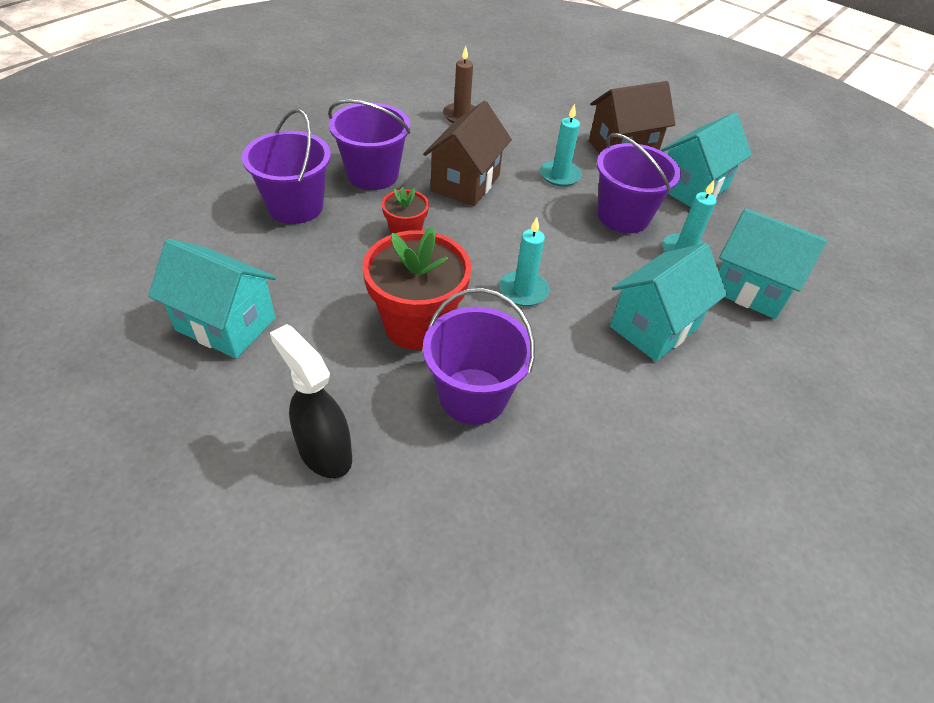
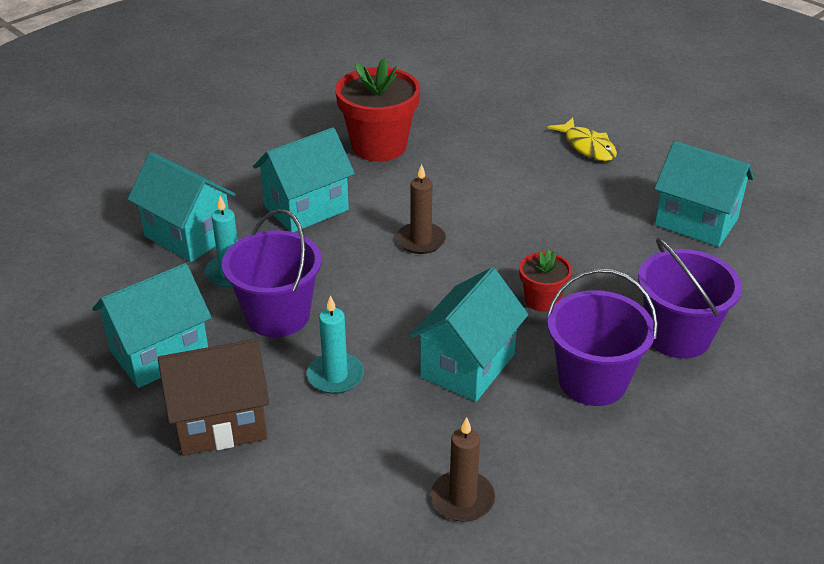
camera: 170 degrees left, 10 degrees down
(324, 452) = (587, 147): black spray bottle -> yellow fish
(417, 325) = (525, 216): red flower pot -> red flower pot (379, 146)
(465, 183) = (467, 366): brown house -> turquoise house
(473, 396) = (479, 170): purple bucket -> none
(523, 290) = (421, 240): turquoise candle -> brown candle

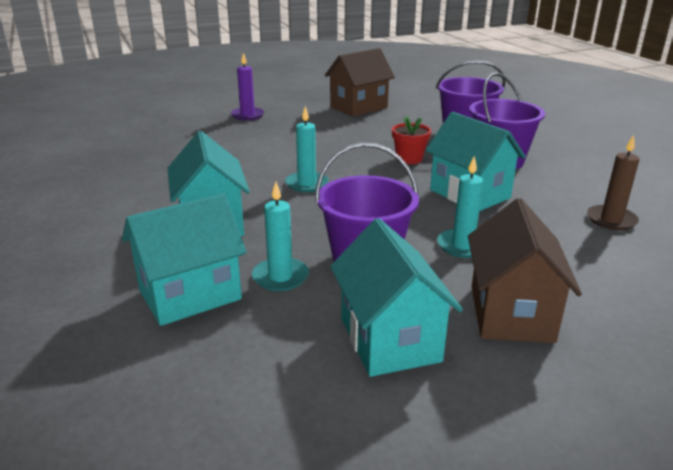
camera: 70 degrees left, 10 degrees down
(379, 146) = (153, 177): red flower pot -> none
(421, 240) = (307, 184): brown candle -> turquoise candle
(587, 147) = (247, 115): yellow fish -> purple candle
(696, 222) = (358, 107): turquoise house -> brown house

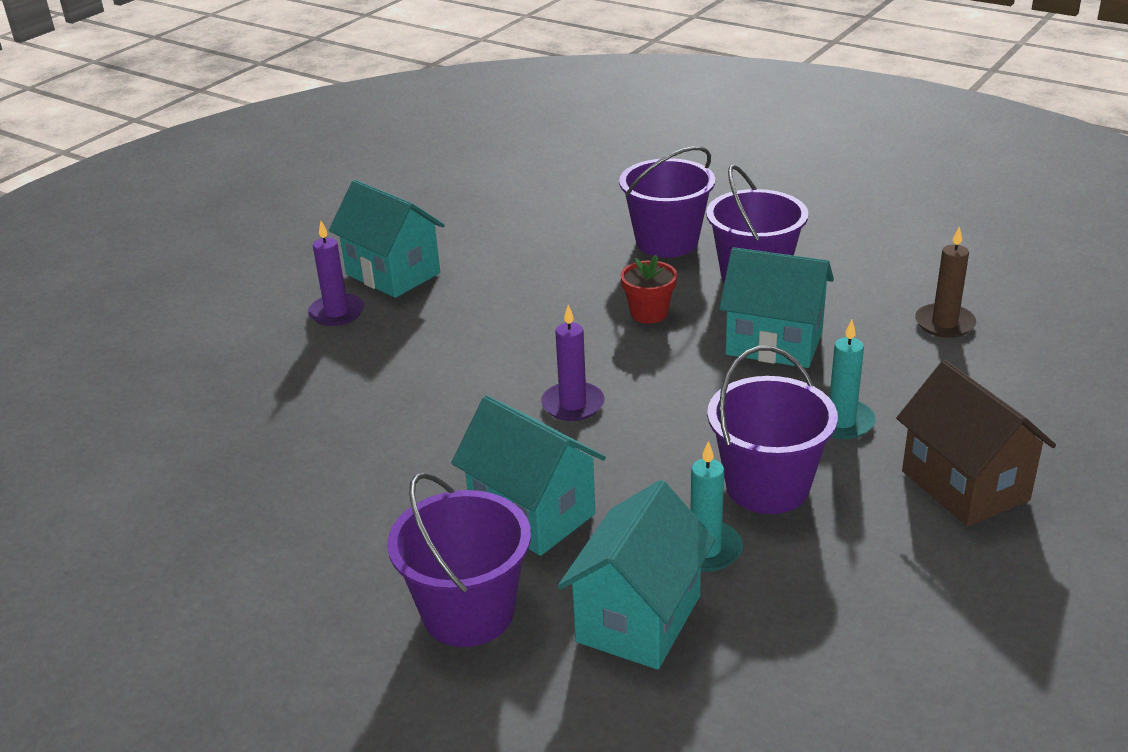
camera: 30 degrees left, 5 degrees up
(111, 253) = (468, 612): none -> purple bucket
(307, 184) = (573, 404): turquoise candle -> purple candle
(358, 107) = (479, 241): brown house -> none
(389, 339) = (892, 568): turquoise house -> turquoise house (393, 274)

